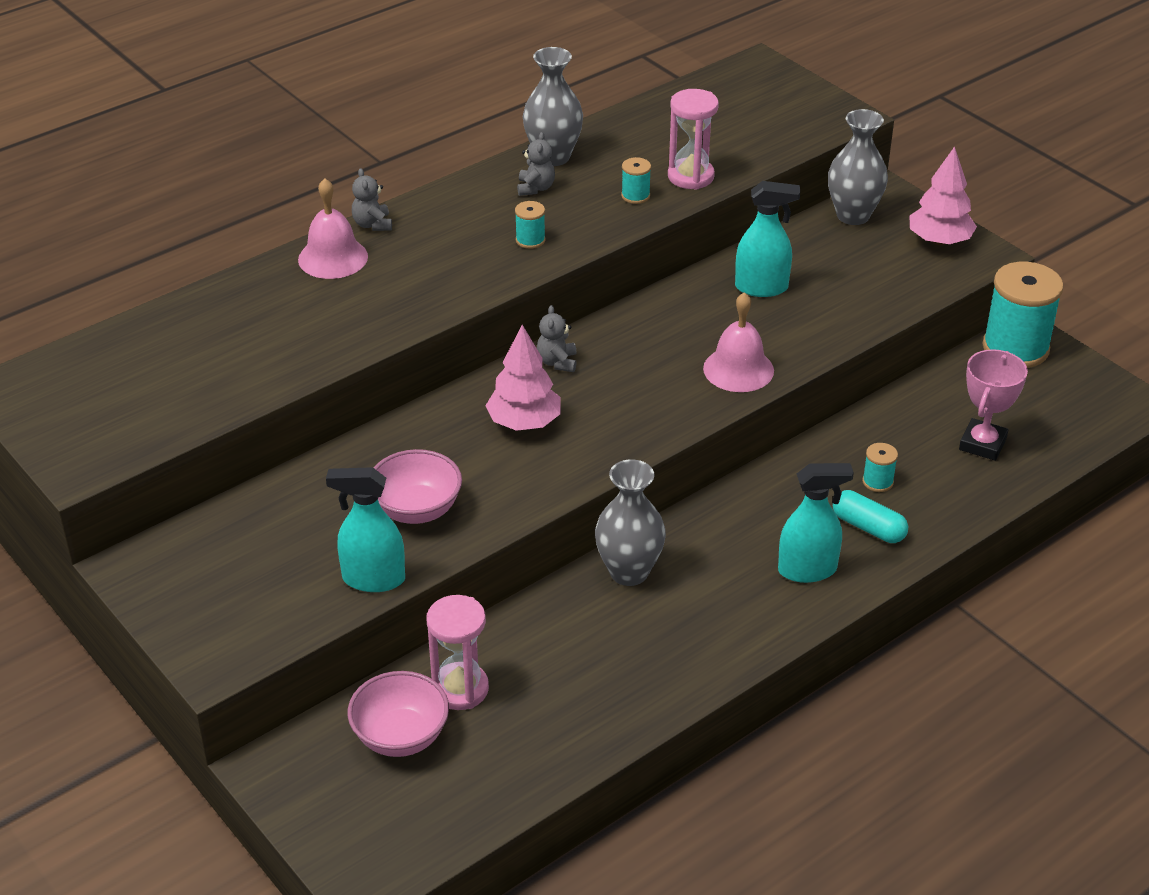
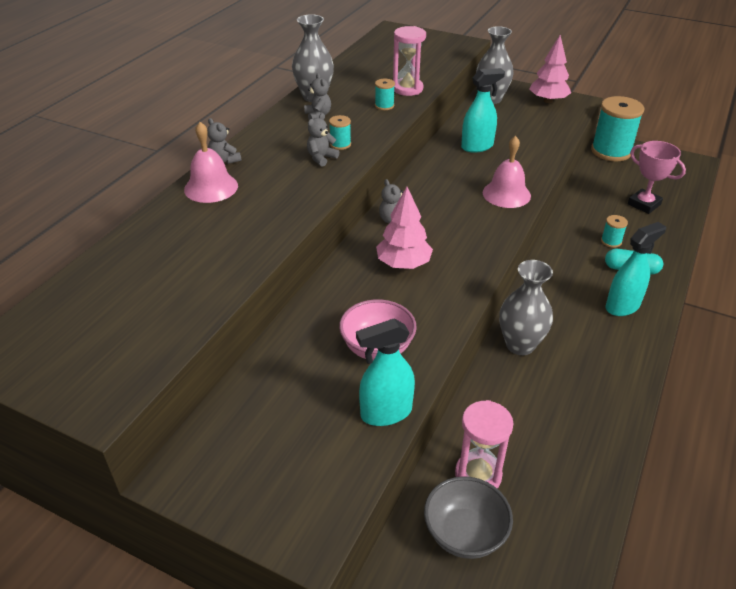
camera: 25 degrees left, 0 degrees up
(400, 736) = (464, 533): pink bowl -> grey bowl
(491, 253) = (321, 158): none -> grey teddy bear
(982, 444) = (644, 204): pink trophy -> pink trophy turned 45 degrees counterclockwise

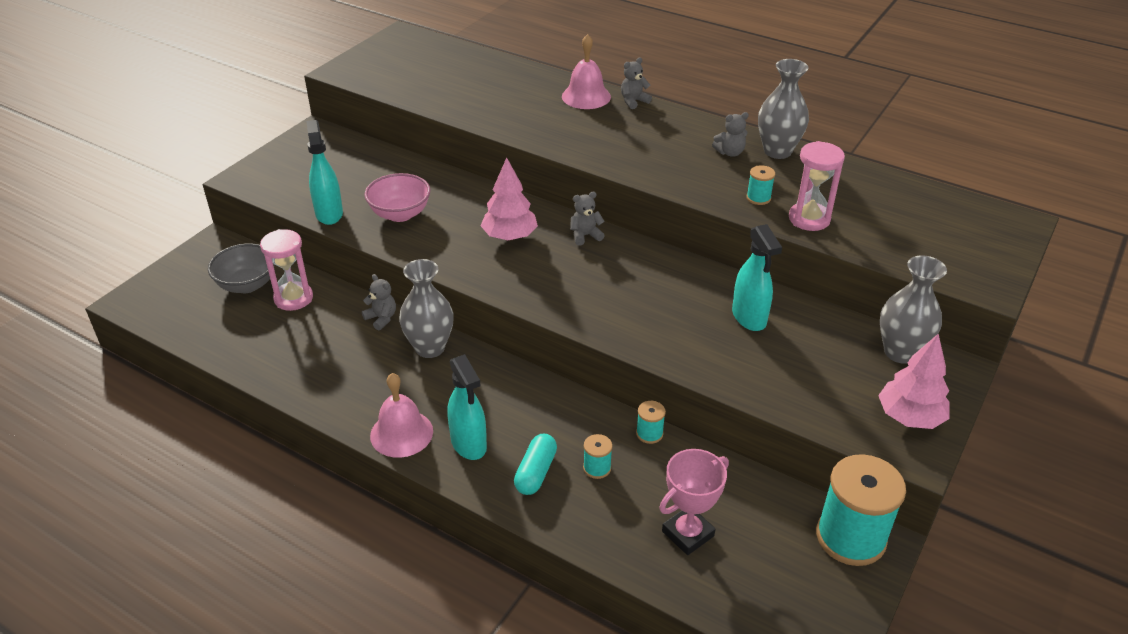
camera: 95 degrees right, 0 degrees up
(321, 158) = (634, 152): grey teddy bear -> grey teddy bear (381, 318)
(340, 144) = (663, 164): turquoise spool -> turquoise spool (649, 433)
(506, 194) = (631, 325): pink bell -> pink bell (401, 433)

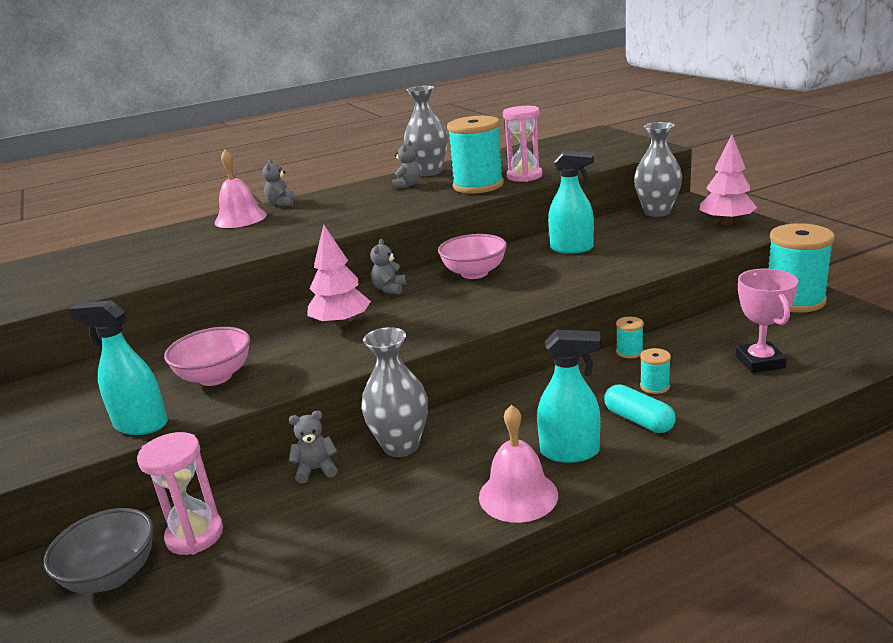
camera: 55 degrees left, 15 degrees down
(648, 273) = (474, 273): none -> pink bowl
(758, 198) = (478, 186): turquoise spool -> turquoise spool, size x2.31

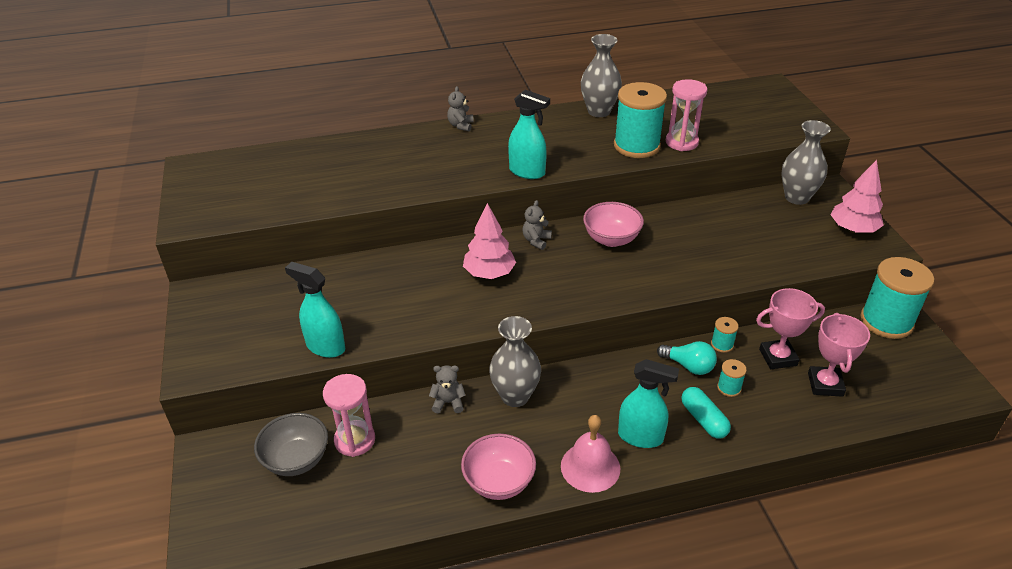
camera: 10 degrees right, 15 degrees up
(215, 377) = (384, 309): pink bowl -> pink bowl (499, 482)
(240, 218) = (423, 139): pink bell -> none
(407, 185) = (575, 127): grey teddy bear -> none
(572, 248) = (704, 228): turquoise spray bottle -> turquoise spray bottle (527, 172)
(600, 377) = (688, 366): none -> turquoise light bulb
(696, 350) = (778, 357): none -> pink trophy

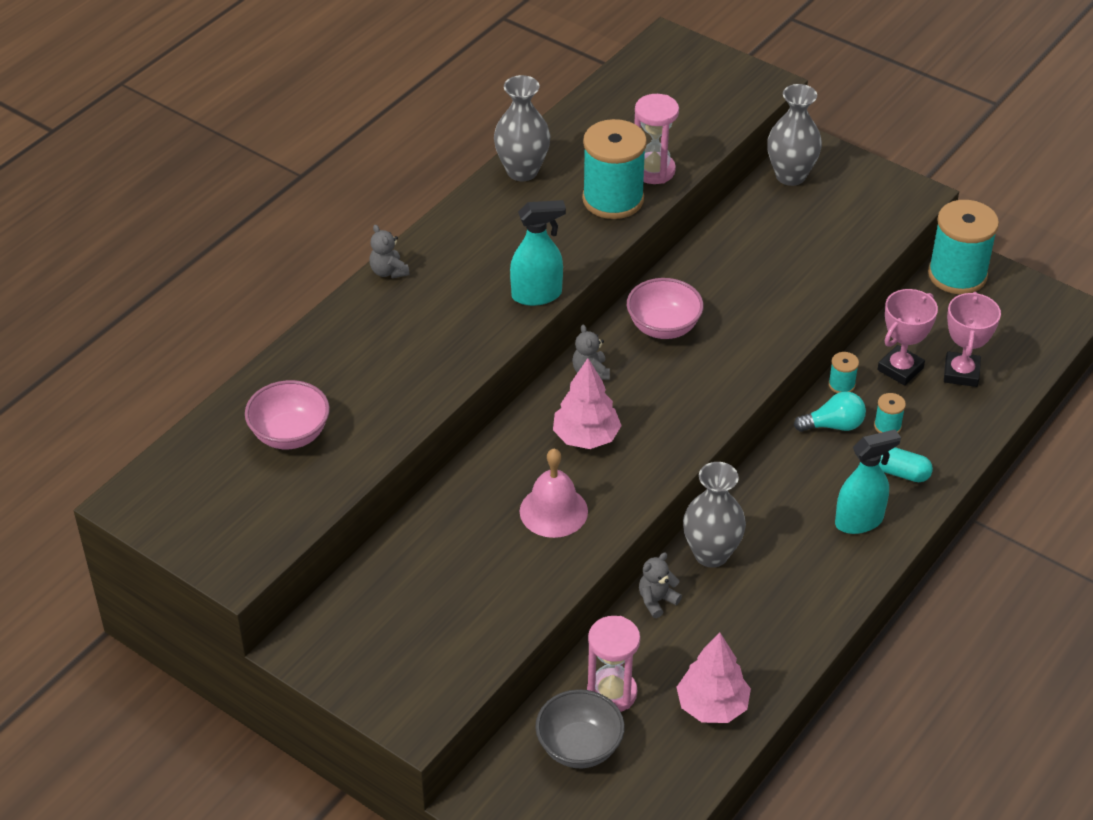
camera: 40 degrees left, 5 degrees up
(325, 347) = (518, 614): turquoise spray bottle -> none
(499, 482) = (784, 641): pink bowl -> pink bowl (290, 434)
(590, 467) = (845, 576): pink bell -> pink bell (553, 511)
(825, 384) = (961, 373): pink trophy -> pink trophy turned 45 degrees clockwise
(853, 229) = (874, 188): pink tree -> pink tree (712, 706)

